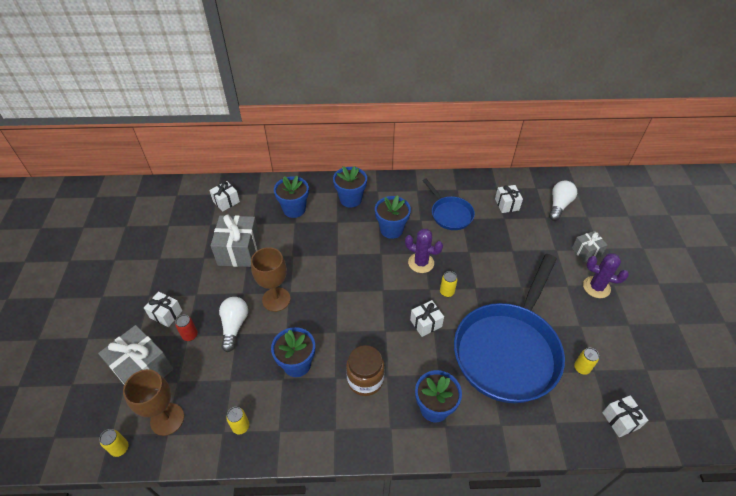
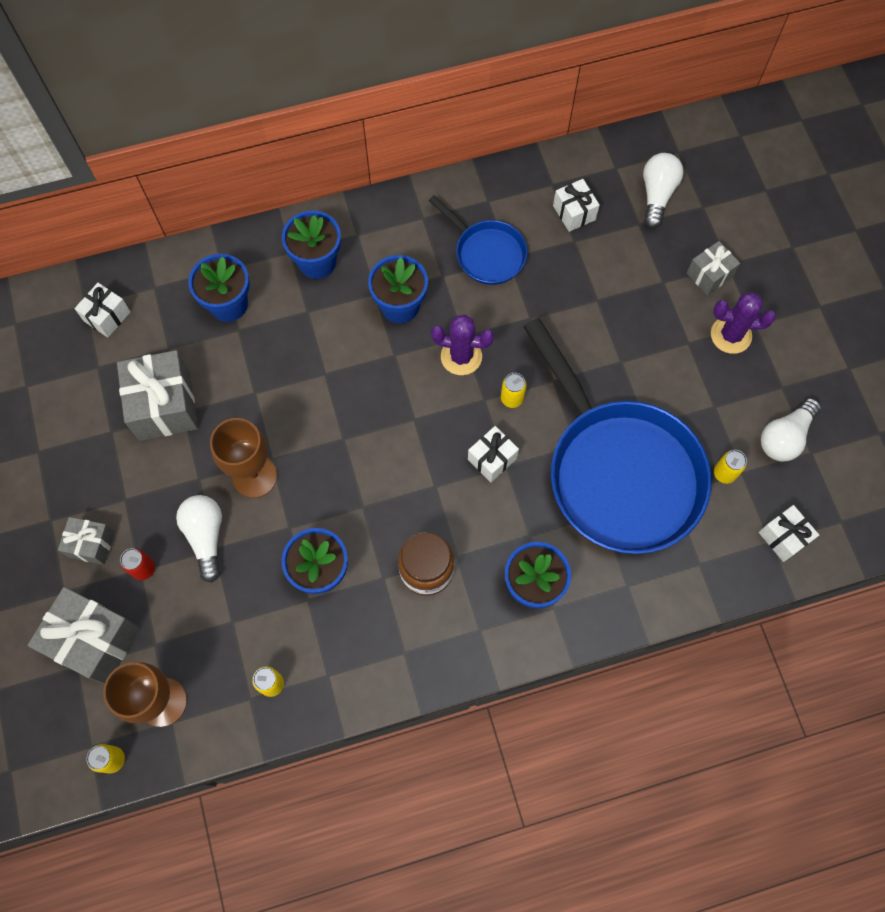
camera: 15 degrees left, 20 degrees up
(166, 314) = (91, 544): white gift -> grey gift
(508, 350) = (618, 472): blue pan -> blue pan turned 45 degrees counterclockwise
(627, 355) = (785, 437): none -> white light bulb

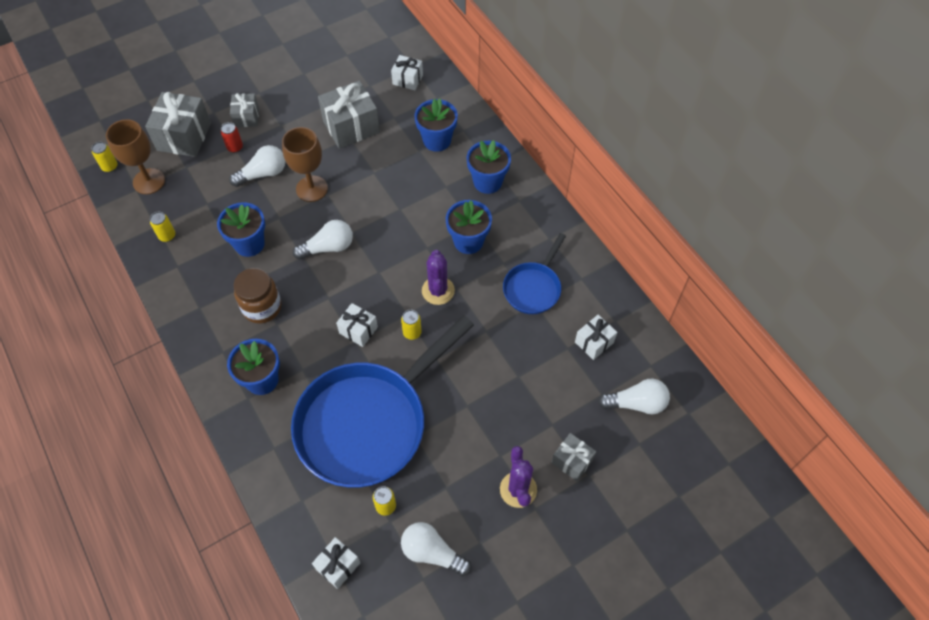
camera: 75 degrees right, 10 degrees down
(358, 472) = (328, 247): none -> white light bulb

